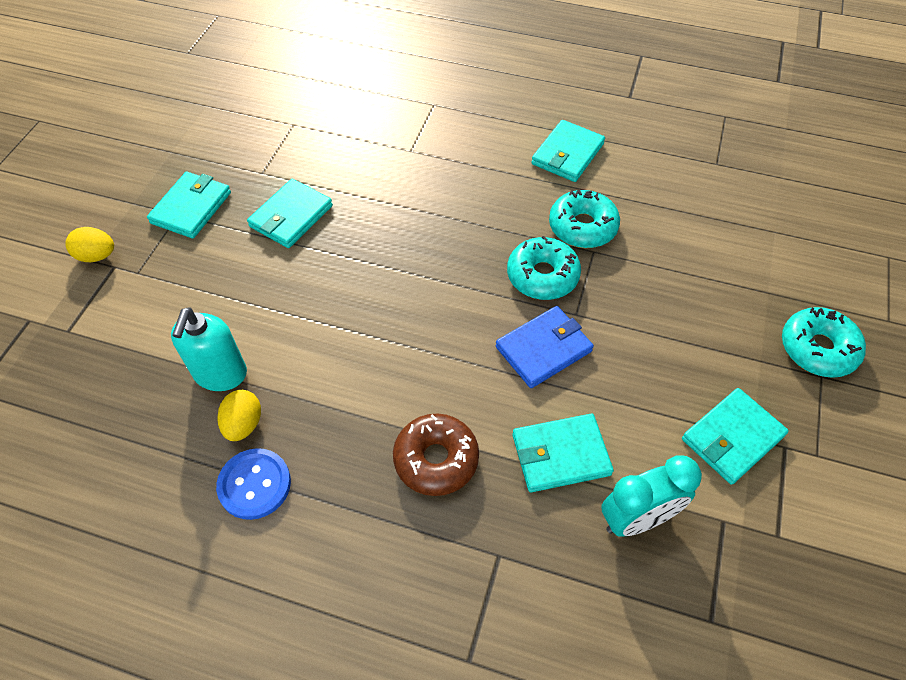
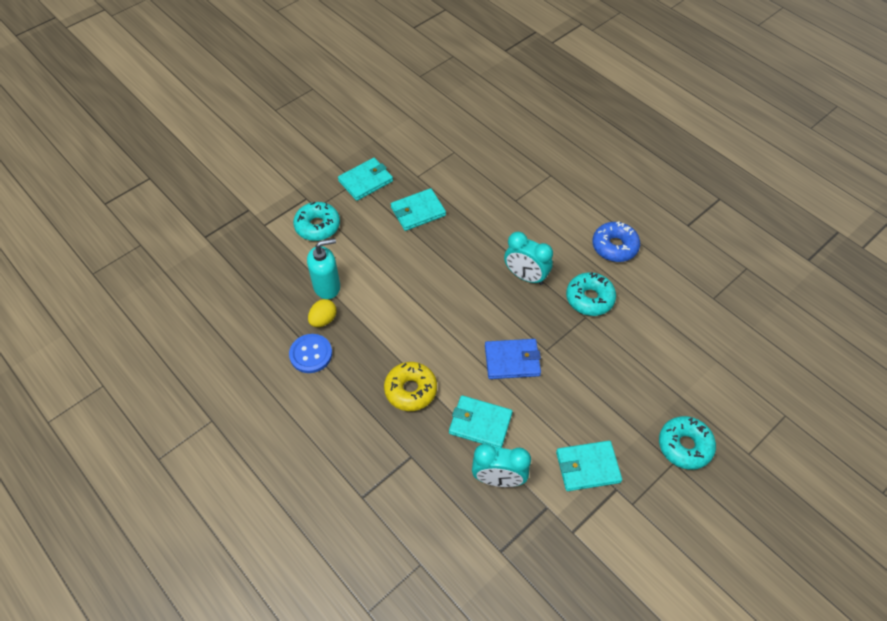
camera: 30 degrees right, 0 degrees up
(97, 256) = (300, 188): yellow egg -> none
(220, 374) = (327, 286): turquoise soap dispenser -> turquoise soap dispenser turned 150 degrees counterclockwise
(436, 459) = (410, 390): brown donut -> yellow donut
(487, 235) = (525, 276): none -> turquoise clock
(542, 276) = (542, 317): turquoise donut -> turquoise donut (317, 226)
(567, 154) = (614, 246): turquoise wallet -> blue donut

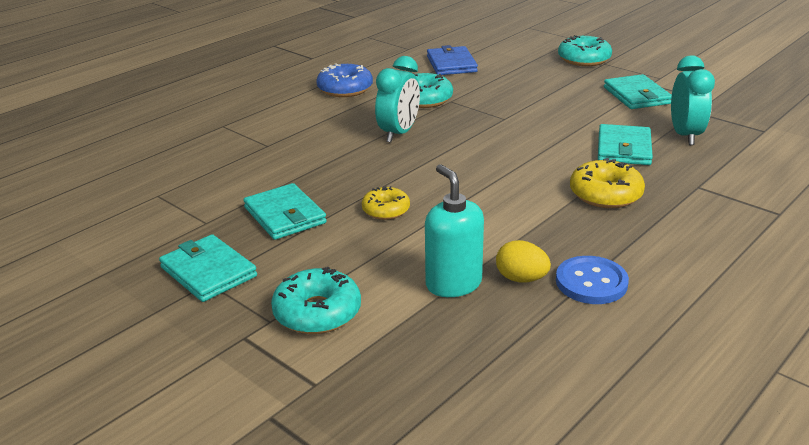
camera: 95 degrees left, 25 degrees down
(414, 261) = (386, 210): none -> yellow donut
(512, 360) = (528, 135): blue wallet -> blue wallet (451, 64)

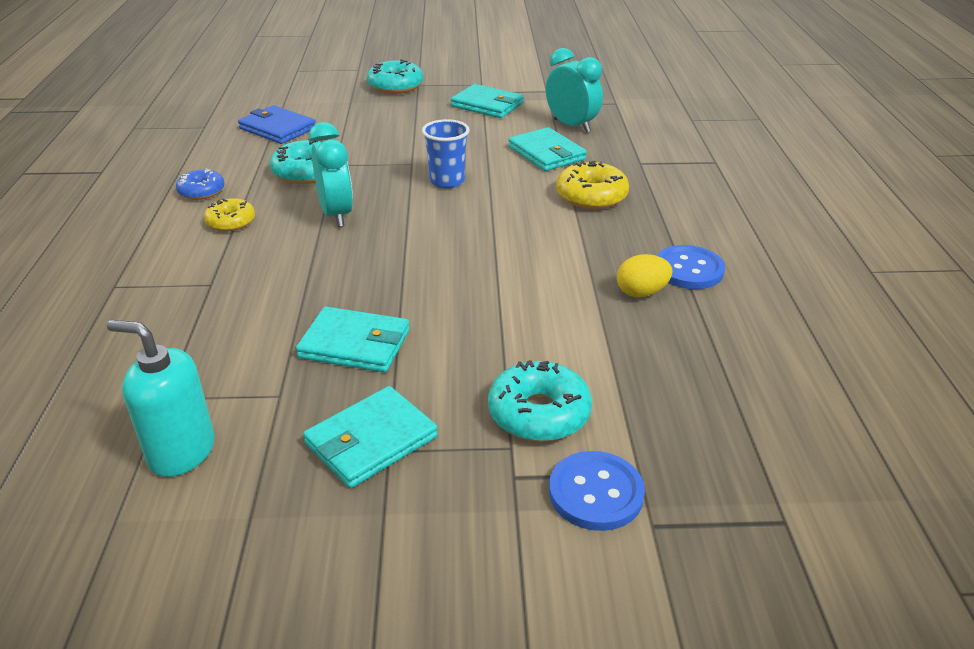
camera: 45 degrees left, 5 degrees up
(208, 272) = (371, 440): turquoise wallet -> turquoise wallet turned 45 degrees counterclockwise
(270, 376) = (595, 493): none -> blue button
(345, 89) = (201, 191): blue donut -> blue donut, size x0.65
(386, 210) = (444, 291): yellow donut -> yellow donut (231, 222)
(453, 284) = (602, 324): turquoise soap dispenser -> turquoise soap dispenser (181, 452)
(509, 140) = (447, 181): none -> blue cup

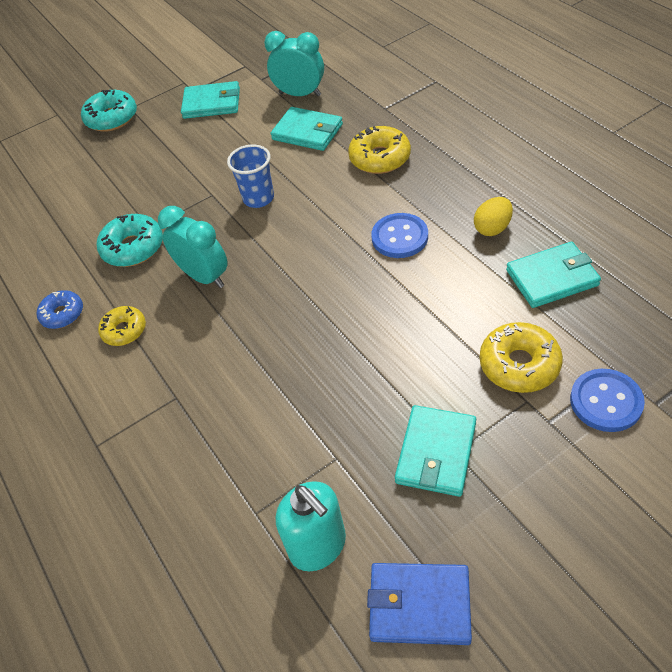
camera: 25 degrees left, 15 degrees up
(181, 452) = (318, 545): turquoise soap dispenser -> turquoise soap dispenser turned 120 degrees counterclockwise
(277, 128) = (55, 214): blue wallet -> blue wallet (419, 605)
(355, 344) = (344, 384): turquoise wallet -> turquoise wallet (552, 278)
(539, 413) = (519, 365): turquoise donut -> yellow donut
(688, 270) = (504, 191): blue button -> blue button (399, 237)

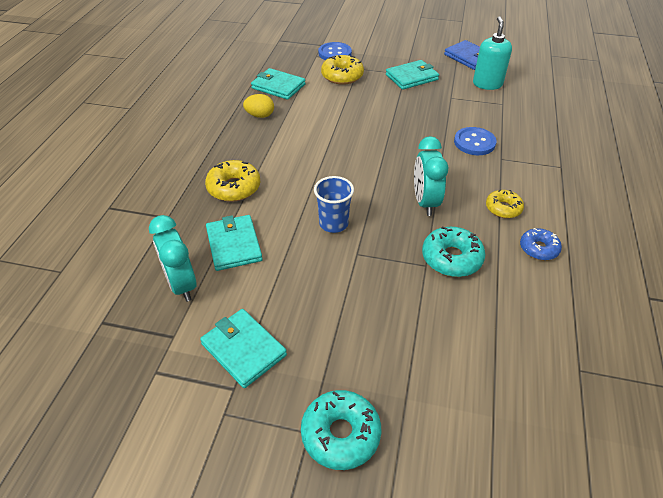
camera: 140 degrees left, 5 degrees down
(399, 237) = (301, 143): blue button -> blue button (474, 142)

